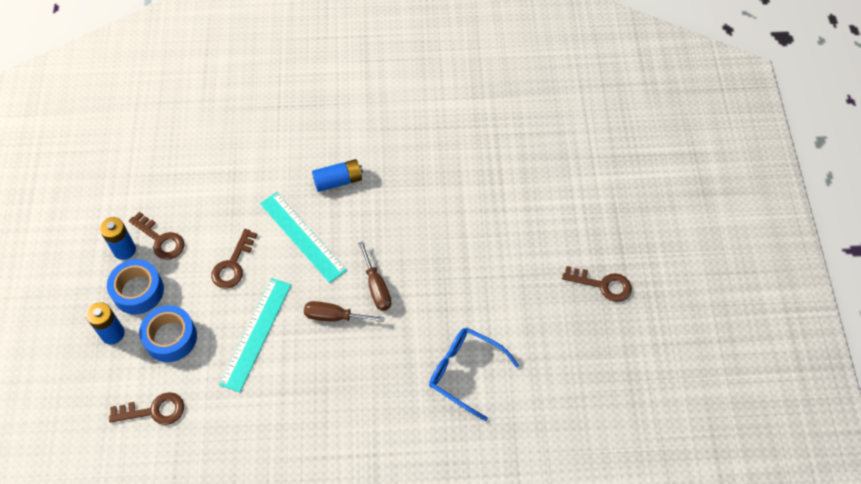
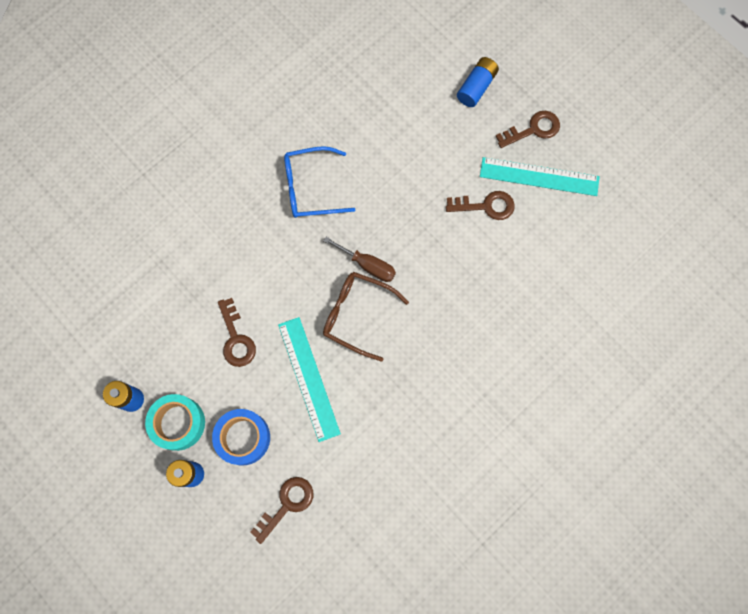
camera: 40 degrees left, 15 degrees up
(138, 291) = (178, 423): blue tape -> turquoise tape
(160, 240) = (154, 366): brown key -> brown key (486, 206)
(302, 237) = (270, 271): turquoise ruler -> turquoise ruler (539, 177)
(334, 316) = (357, 315): brown screwdriver -> brown glasses
(338, 181) = (256, 201): blue battery -> blue battery (476, 87)
(465, 372) = (494, 278): blue glasses -> blue glasses (310, 188)

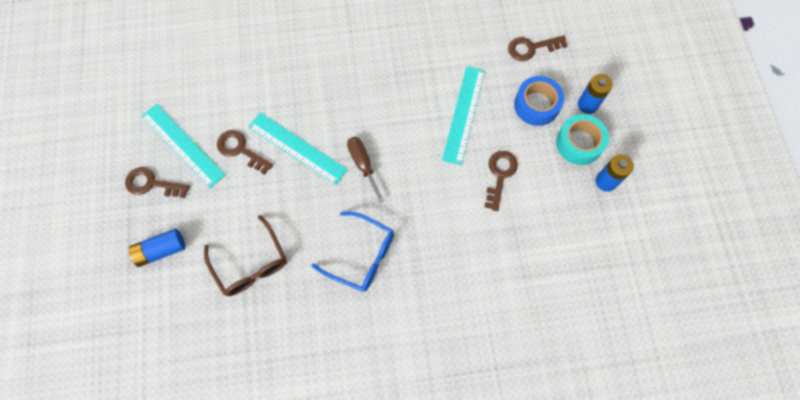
camera: 145 degrees left, 5 degrees down
(357, 315) = (398, 134): brown glasses -> brown glasses (250, 264)
(438, 241) = (297, 148): none -> turquoise ruler

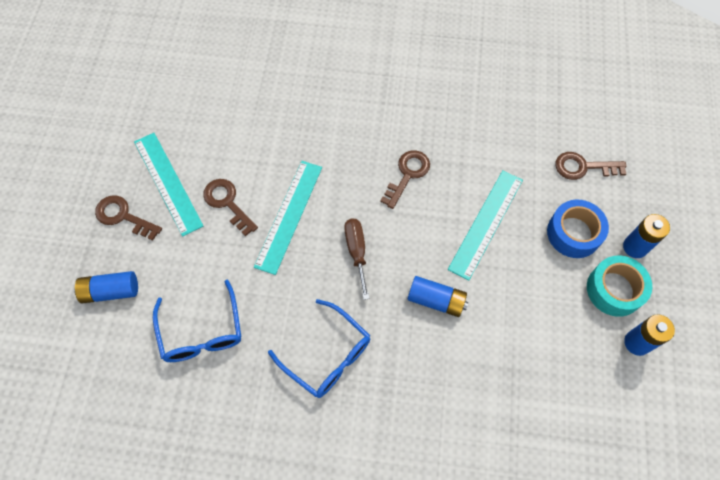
camera: 15 degrees right, 5 degrees down
(250, 264) = (202, 332): brown glasses -> blue glasses
(297, 148) = (289, 216): turquoise ruler -> turquoise ruler turned 60 degrees clockwise
(439, 188) = (436, 300): none -> blue battery
(500, 175) = (511, 303): brown key -> brown key (407, 175)

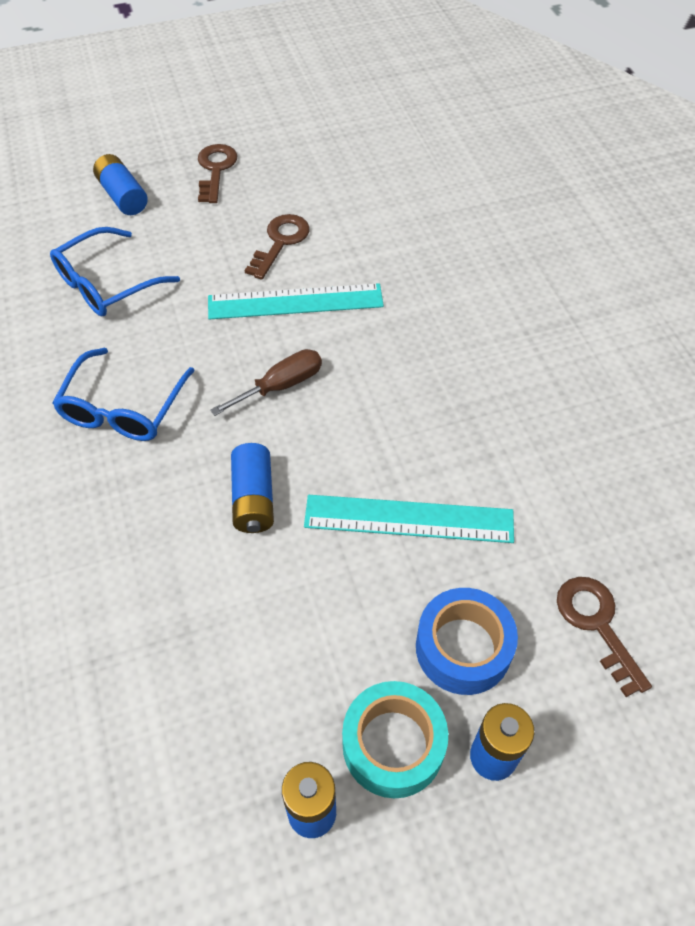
camera: 65 degrees right, 10 degrees down
(168, 183) = (277, 186): turquoise ruler -> none
(407, 175) = (430, 398): brown key -> none

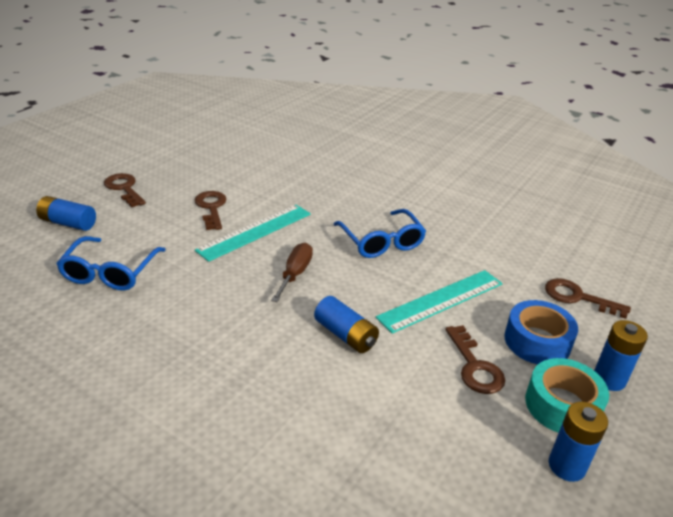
camera: 40 degrees left, 20 degrees down
(123, 408) = (203, 332): blue glasses -> blue glasses (381, 242)
(350, 628) = (474, 366): none -> brown key

